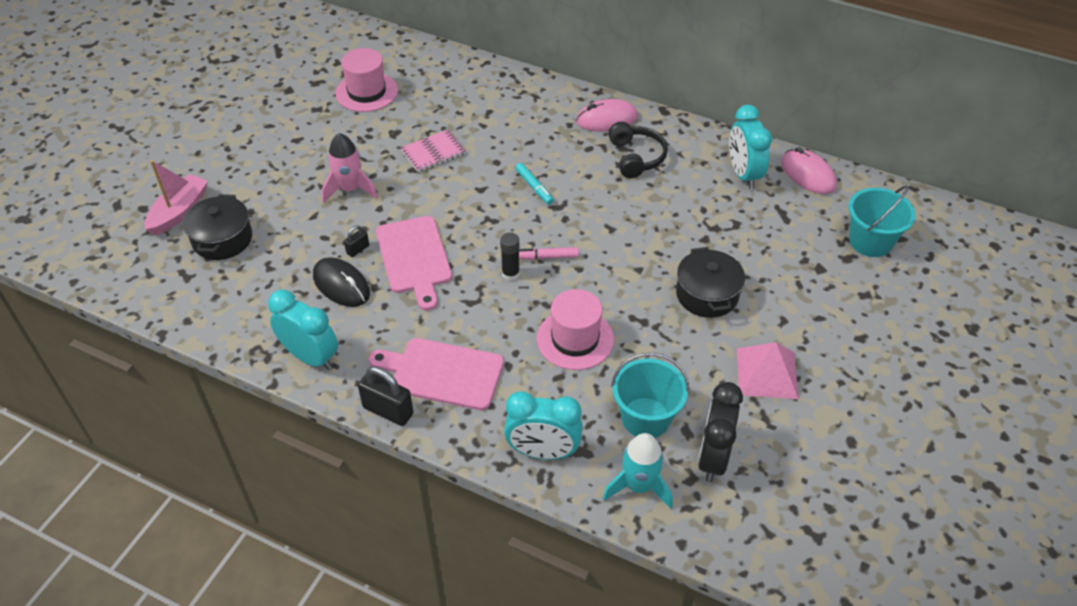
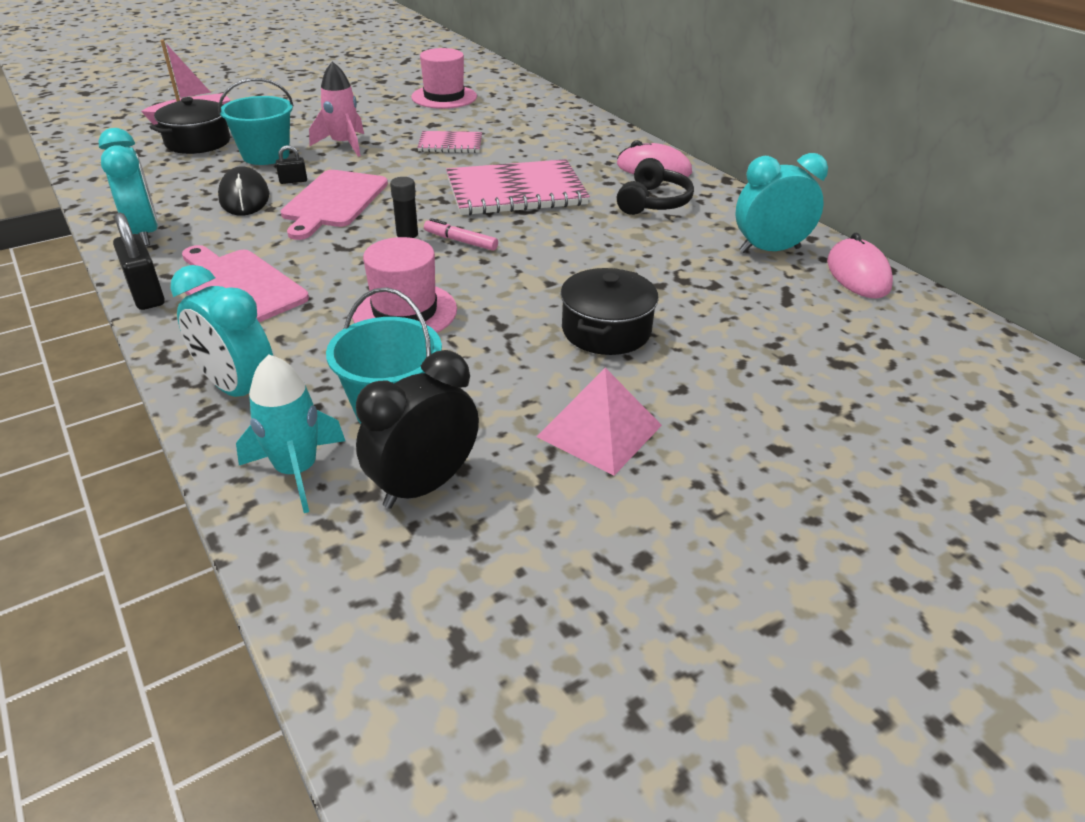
camera: 30 degrees right, 10 degrees down
(534, 187) = (516, 191): turquoise marker -> pink notebook
(743, 174) = (769, 250): turquoise clock -> turquoise clock turned 60 degrees clockwise
(870, 241) = (891, 359): turquoise bucket -> turquoise bucket (266, 155)

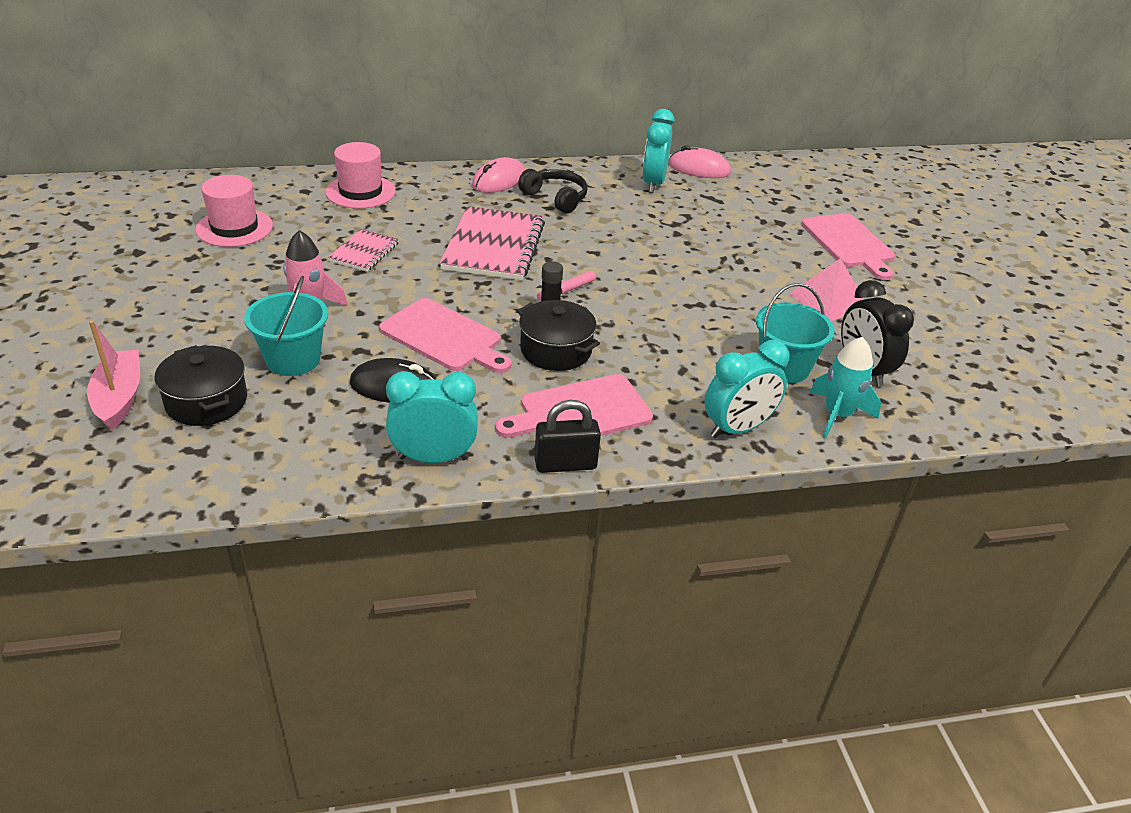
camera: 70 degrees left, 0 degrees up
(293, 181) = (377, 352): black padlock -> none
(405, 311) = (662, 338): pink hat -> pink hat (360, 192)
(606, 330) = (724, 268): black pot -> black pot (556, 350)
(801, 434) = (849, 243): none -> pink cutting board

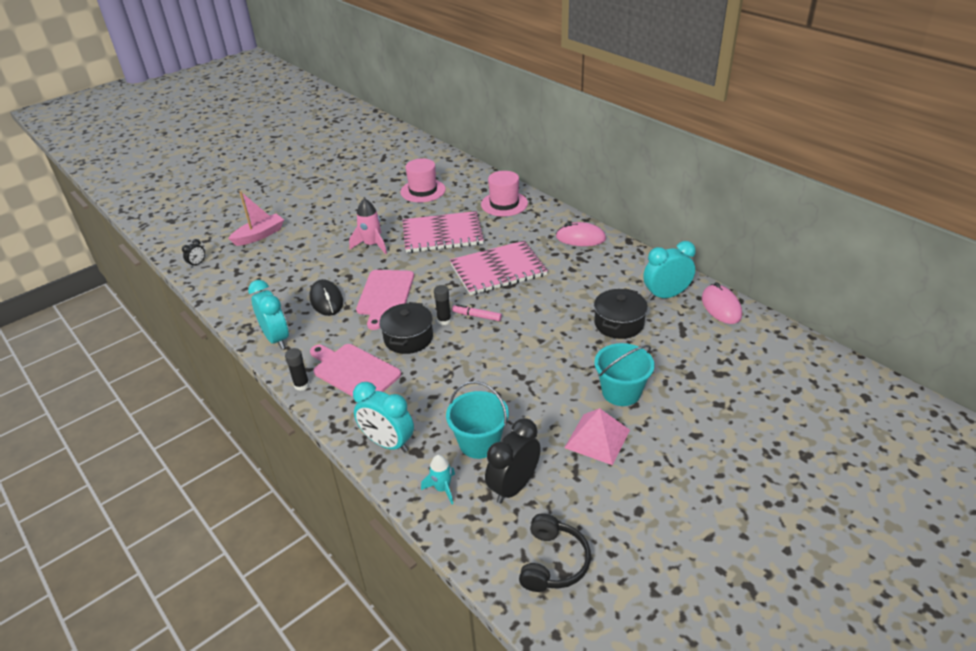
camera: 65 degrees right, 0 degrees up
(103, 489) = (197, 264): none -> black clock
(206, 401) = (273, 256): black pot -> black pot (619, 323)
(293, 359) = (324, 262): turquoise bucket -> turquoise bucket (621, 392)
(364, 252) = (442, 234): pink notebook -> pink notebook, size x1.88
(555, 198) = (587, 266): black headphones -> black headphones (553, 562)
(565, 464) = (301, 385): black padlock -> black glue stick
(837, 415) = (442, 489): turquoise rocket -> turquoise rocket, size x0.66
(849, 243) = (706, 424): pink cutting board -> none

